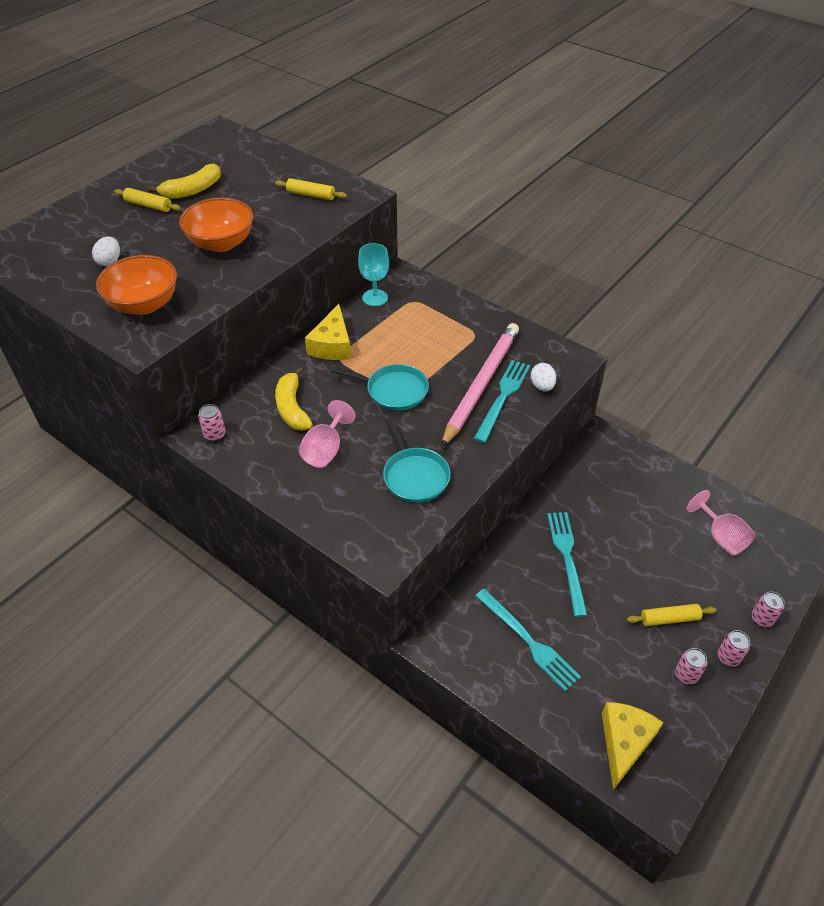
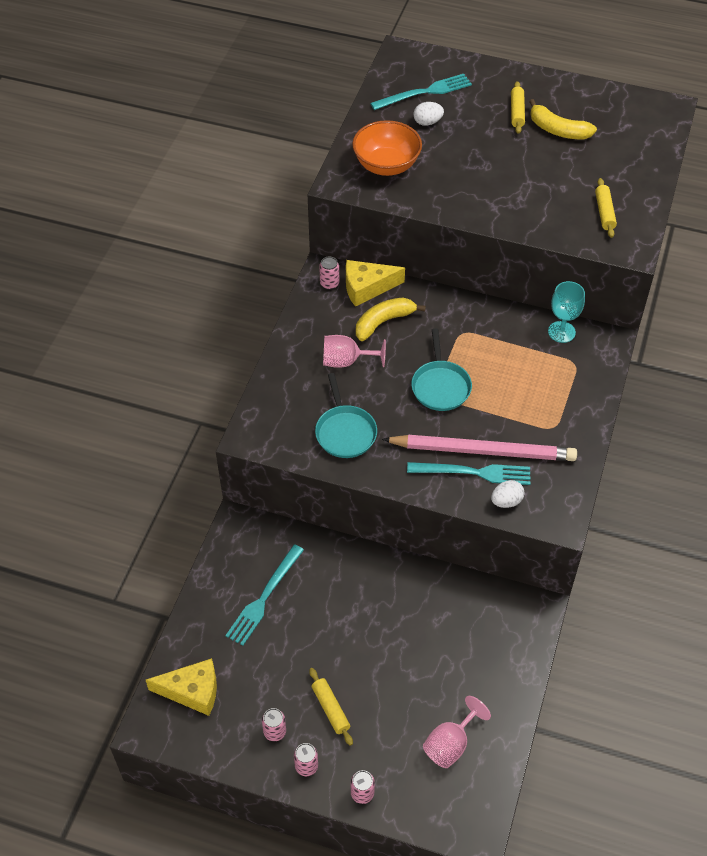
camera: 70 degrees right, 5 degrees up
(221, 243) = (492, 179): orange bowl -> none
(332, 345) = (476, 322): yellow cheese -> yellow cheese (367, 288)
(415, 476) = (345, 432): turquoise pan -> turquoise pan turned 60 degrees counterclockwise
(567, 558) = (365, 609): turquoise fork -> turquoise fork (424, 92)

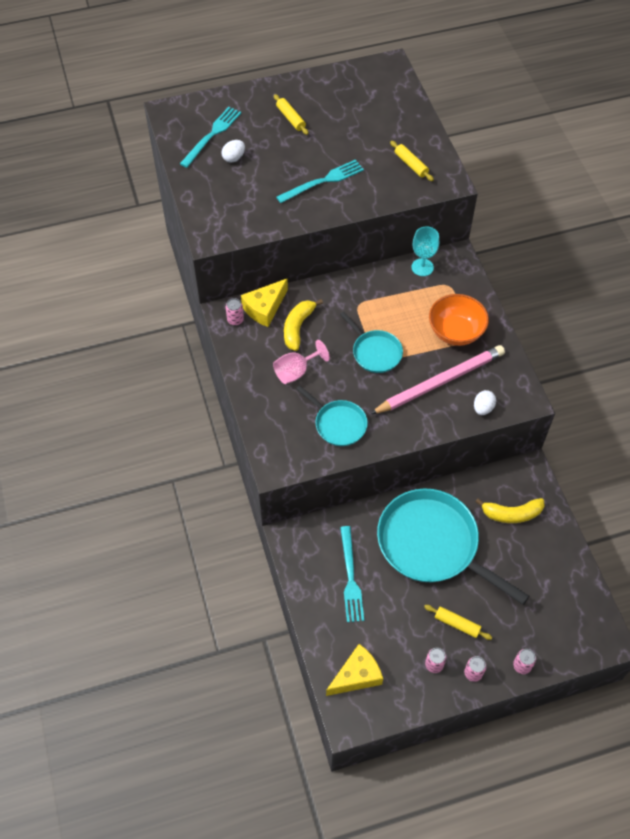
camera: 35 degrees left, 5 degrees up
(371, 617) = (432, 544): none -> turquoise pan
(386, 165) = (232, 206): orange bowl -> orange bowl (455, 332)
(450, 744) = (549, 595): pink goblet -> none
(474, 473) = (446, 401): turquoise fork -> turquoise fork (323, 181)
(558, 130) = (330, 118): yellow banana -> yellow banana (511, 514)

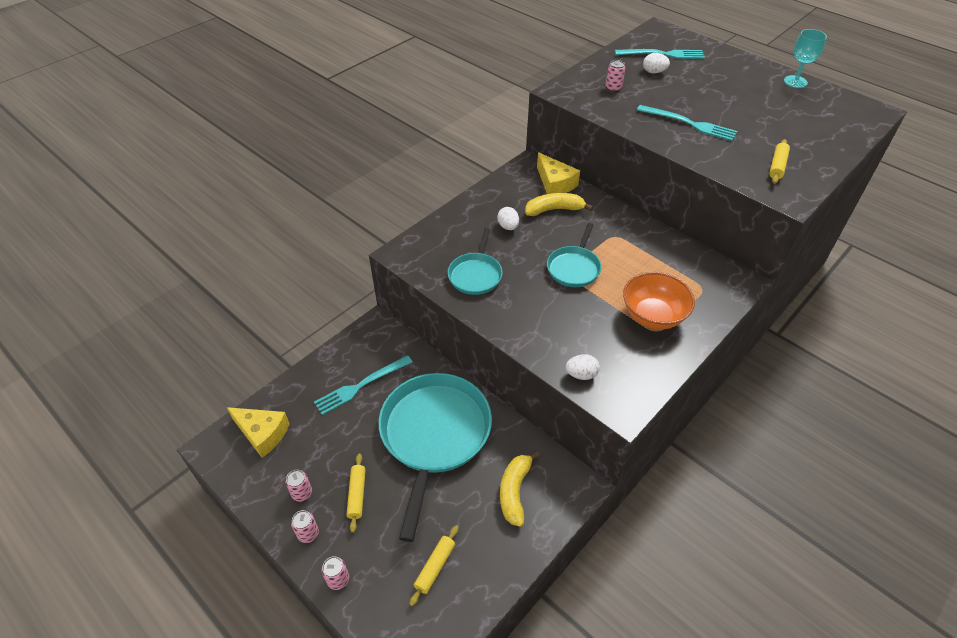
camera: 60 degrees right, 10 degrees down
(235, 320) = (527, 173): pink can -> pink can (613, 88)
(265, 308) = (555, 183): yellow cheese -> yellow cheese turned 135 degrees counterclockwise
(291, 118) = (733, 83): yellow rolling pin -> yellow rolling pin (435, 567)
(296, 371) = (508, 227): pink goblet -> white egg
(422, 267) = (702, 261): turquoise goblet -> turquoise goblet (795, 82)
(440, 382) = (583, 327): pink pencil -> none
(511, 514) = (514, 491): yellow banana -> yellow banana turned 45 degrees clockwise

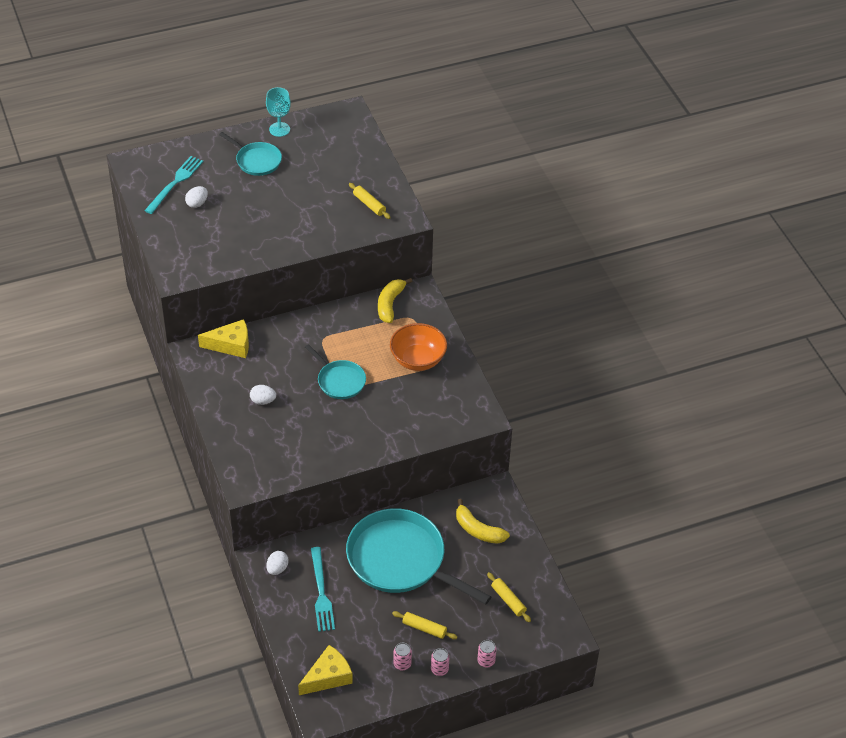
camera: 65 degrees left, 0 degrees up
(475, 275) = (304, 446): turquoise pan -> turquoise pan (257, 161)
(554, 209) = (264, 361): yellow banana -> yellow banana (390, 304)
(581, 374) = (443, 426): white egg -> white egg (277, 569)
(613, 88) = (200, 241): pink can -> none
(689, 124) = (284, 222): turquoise fork -> none

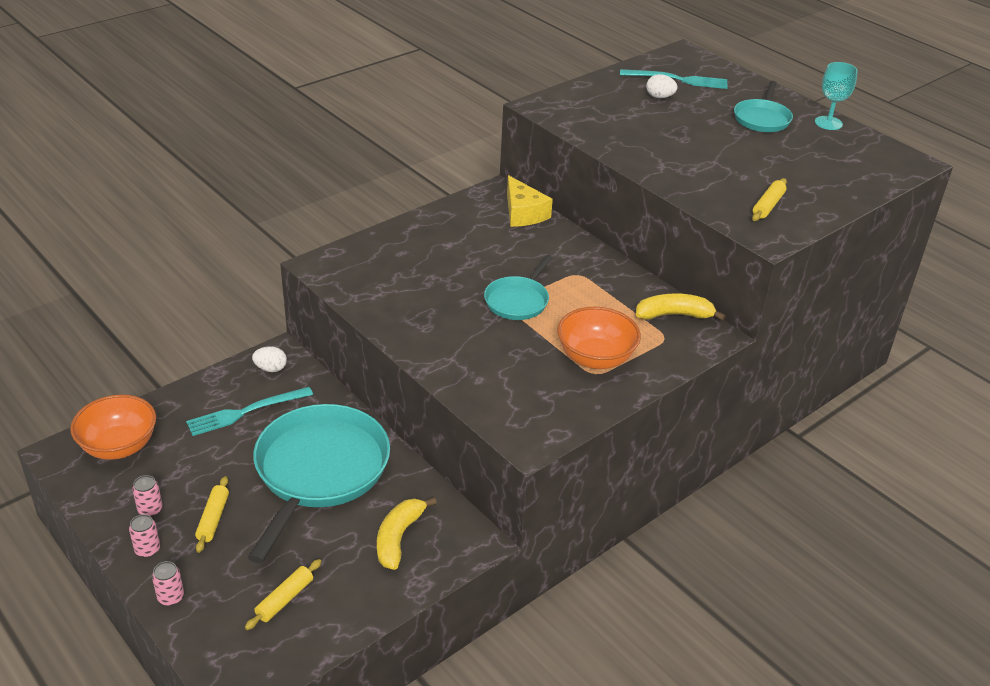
camera: 70 degrees right, 10 degrees down
(263, 401) = (452, 251): white egg -> none
(328, 677) = (119, 446): yellow cheese -> orange bowl

